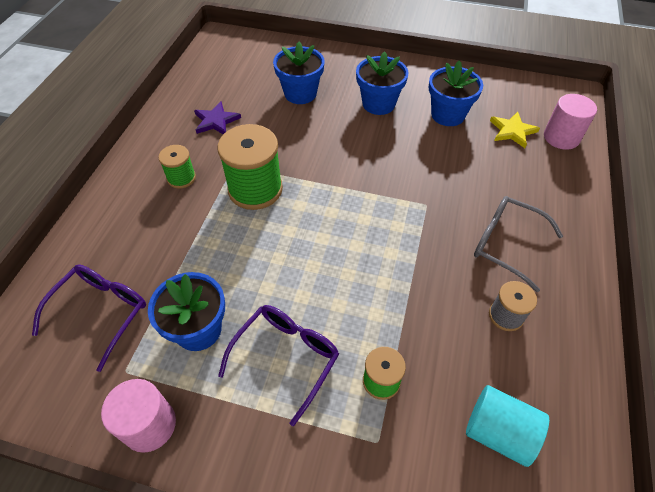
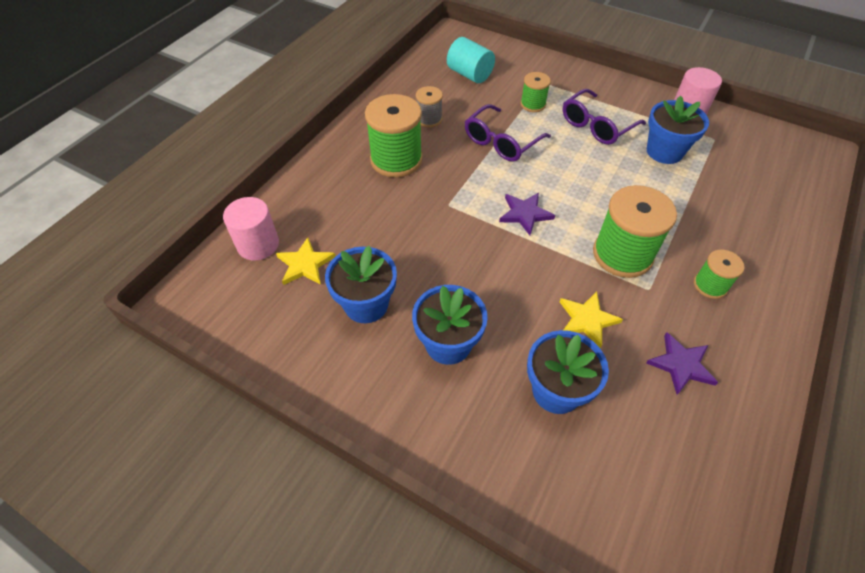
camera: 165 degrees left, 0 degrees up
(101, 313) = (748, 175): purple glasses -> purple glasses (501, 142)
(283, 135) = (587, 320): none -> yellow star
(350, 210) = (525, 214): none -> purple star
(506, 244) = (396, 160): grey glasses -> green spool

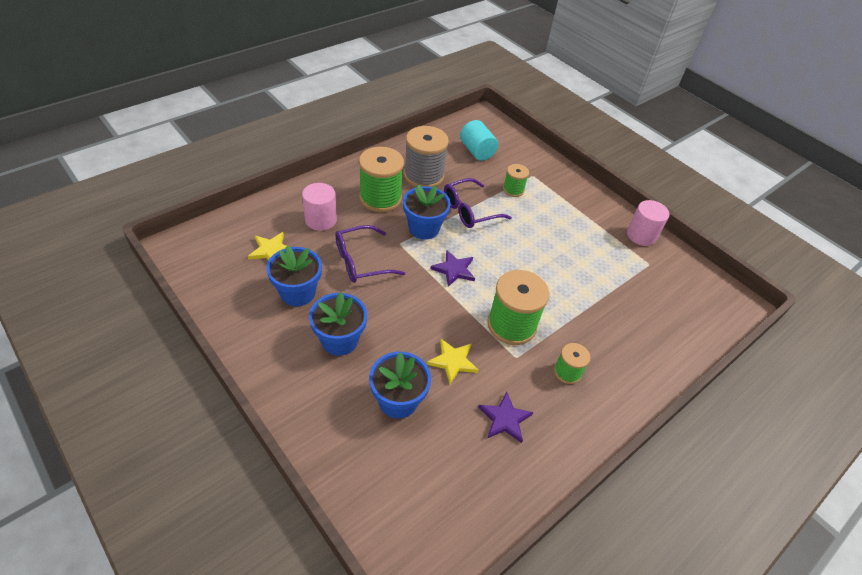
camera: 15 degrees right, 5 degrees down
(258, 244) = (247, 226): pink cylinder -> pink cylinder (320, 220)
(429, 119) = (423, 176): grey spool -> grey spool, size x1.87
(597, 125) = (555, 222): purple glasses -> purple glasses (361, 261)
(664, 151) = (599, 260): blue flower pot -> blue flower pot (424, 228)

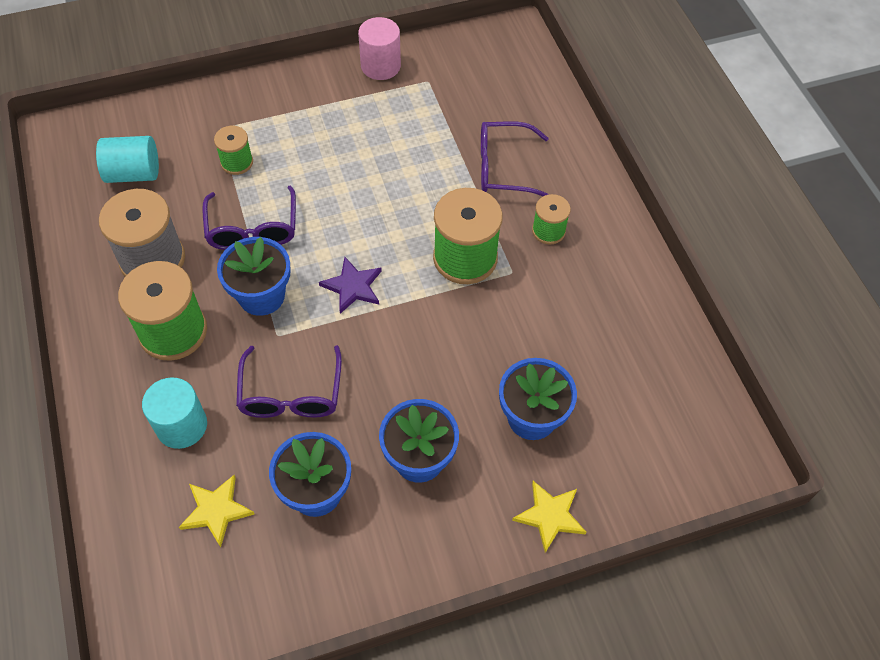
camera: 65 degrees left, 10 degrees up
(320, 220) = (181, 425): pink cylinder -> turquoise cylinder
(453, 361) = (496, 340): yellow star -> yellow star (550, 516)
(505, 419) = (588, 316): purple star -> none
(605, 329) = (504, 168): none -> purple glasses

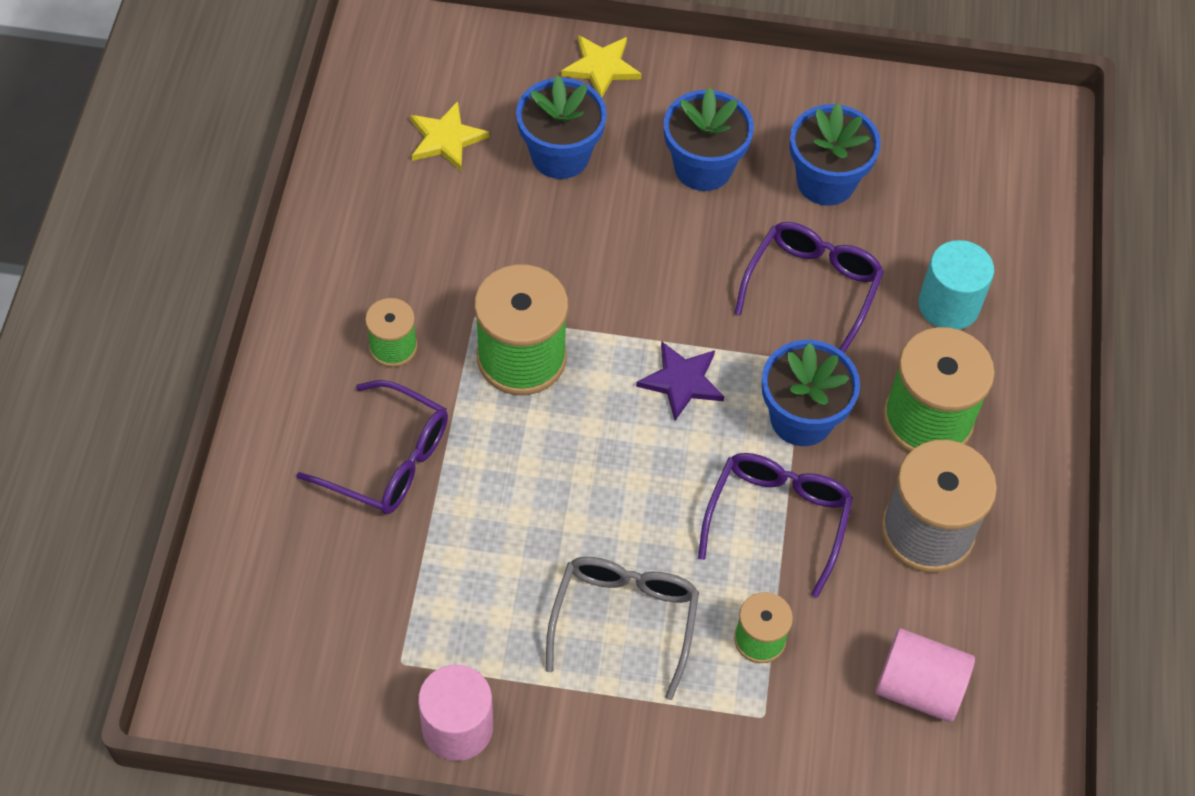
camera: 155 degrees left, 0 degrees up
(133, 173) = (918, 688): turquoise cylinder -> pink cylinder
(216, 510) = (936, 207): yellow star -> yellow star (446, 139)
(319, 142) = (624, 621): none -> grey glasses

